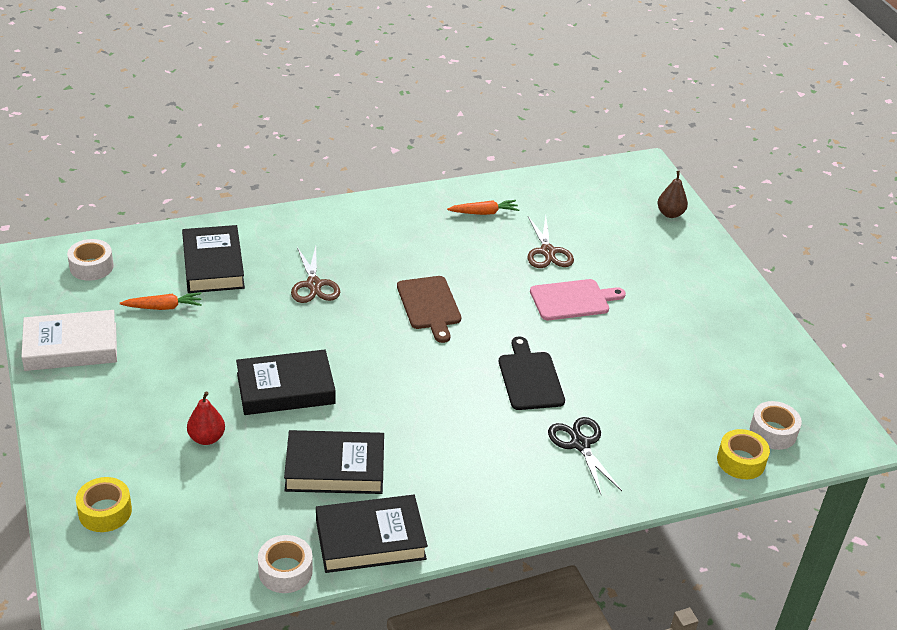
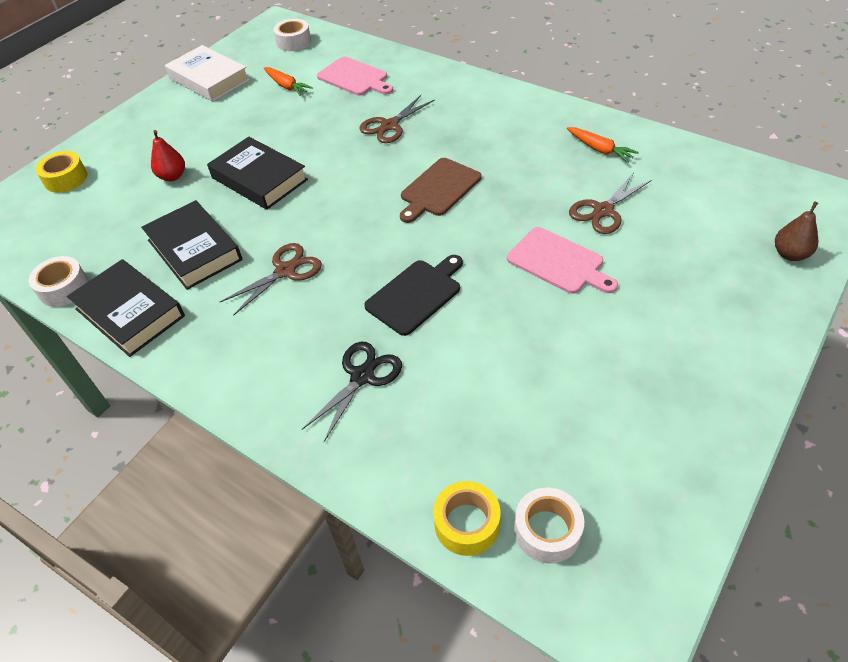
camera: 60 degrees right, 10 degrees up
(213, 265) = (354, 77): black book -> pink cutting board
(426, 429) = (285, 270): none -> brown scissors

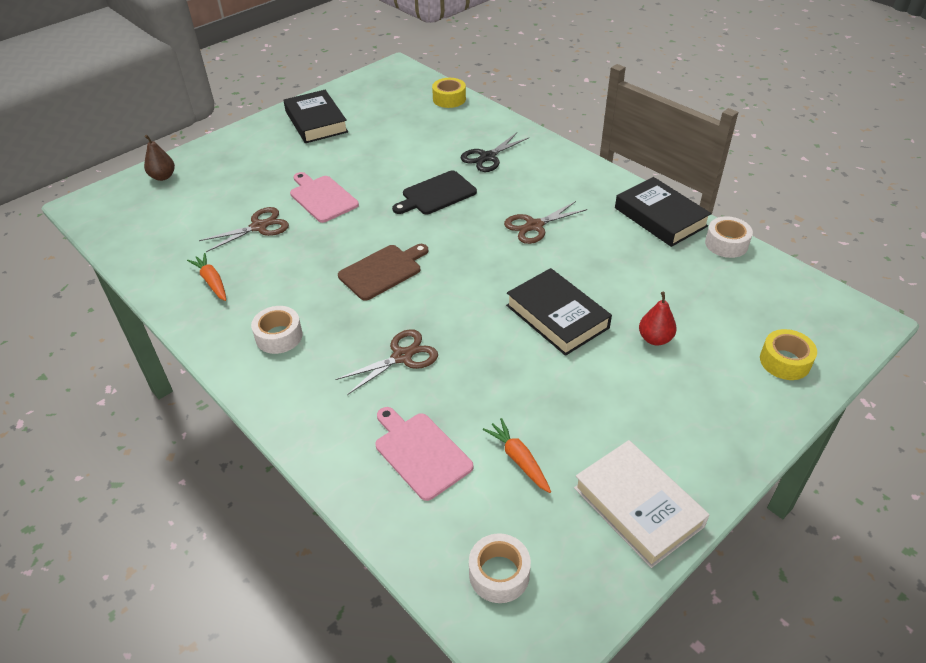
camera: 170 degrees left, 5 degrees down
(194, 250) = (615, 256): black book -> black book (316, 122)
(547, 531) = (412, 93): white tape -> white tape (279, 336)

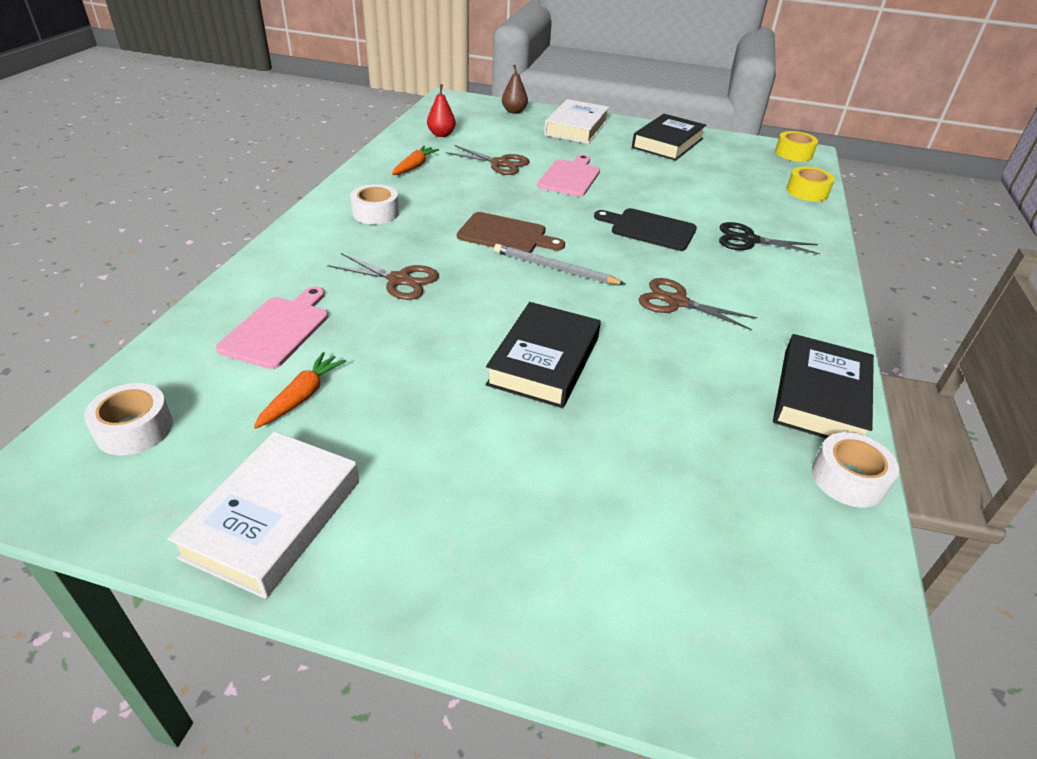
camera: 55 degrees right, 5 degrees down
(237, 155) = (576, 127): none -> white book
(451, 264) = (555, 268): none -> grey pencil
(655, 339) = (579, 455): red pear -> red pear (441, 134)
(785, 361) = (658, 619): yellow tape -> yellow tape (793, 153)

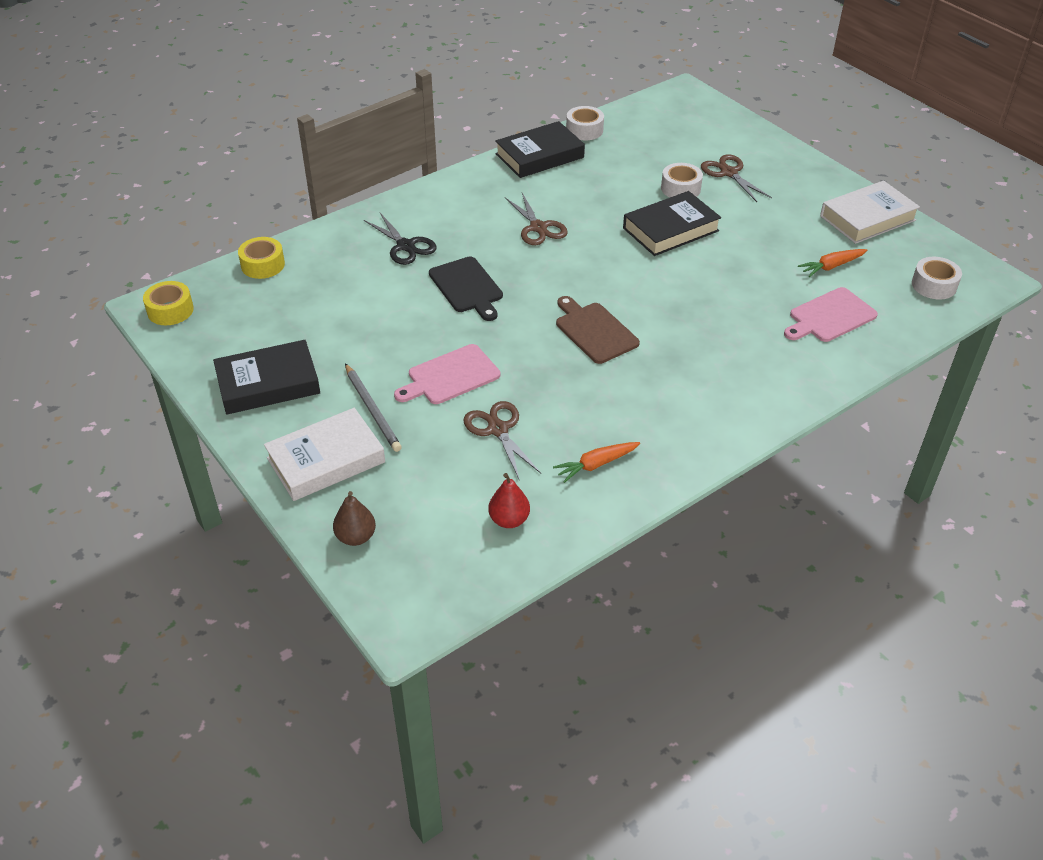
camera: 140 degrees left, 5 degrees up
(375, 213) = (689, 405): white tape -> white tape (680, 188)
(399, 280) = (719, 322): brown scissors -> brown scissors (728, 173)
(555, 268) = (590, 285): grey pencil -> grey pencil (372, 409)

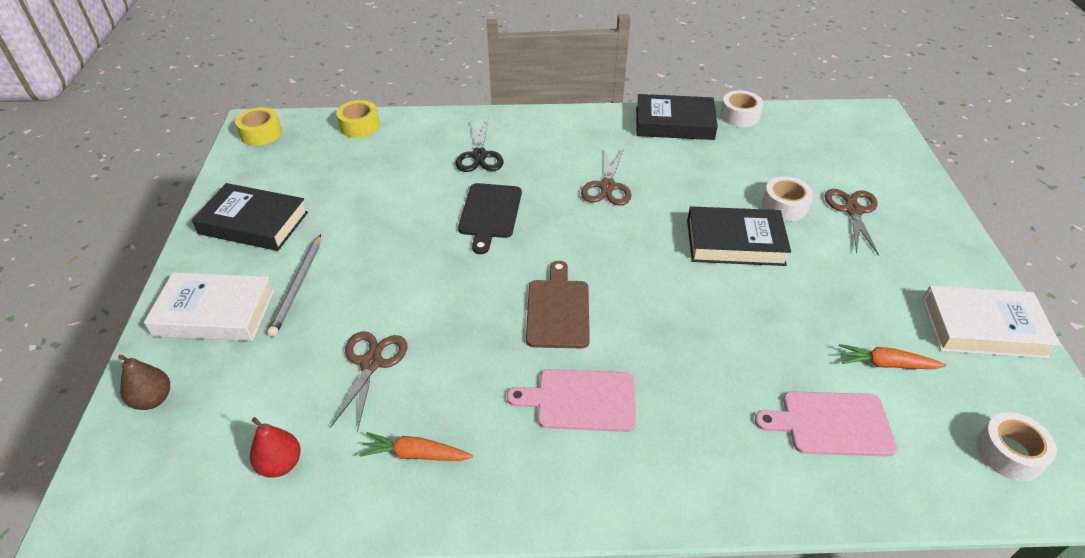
camera: 35 degrees right, 0 degrees up
(450, 376) = (389, 289): pink cutting board -> pink cutting board (581, 400)

